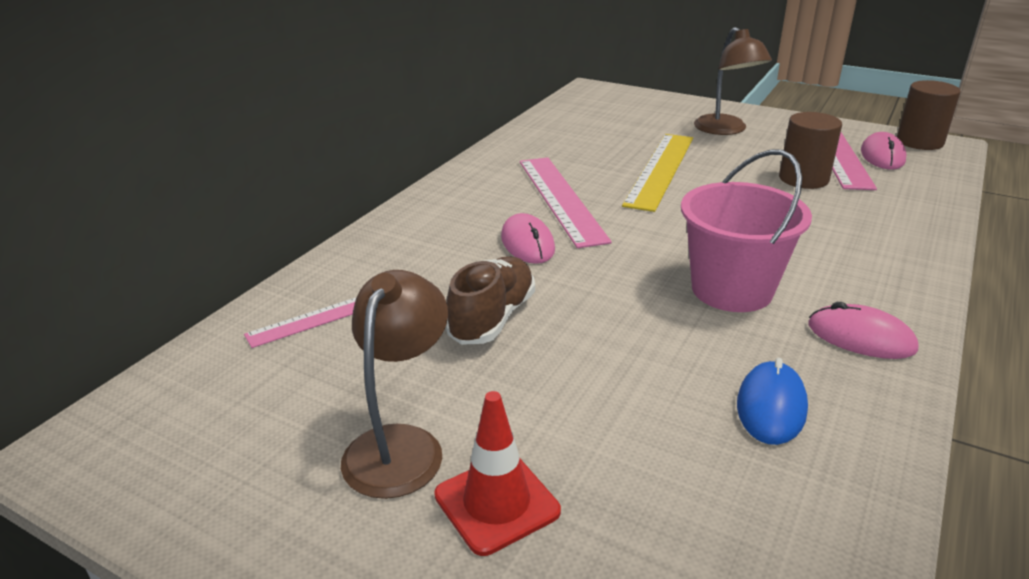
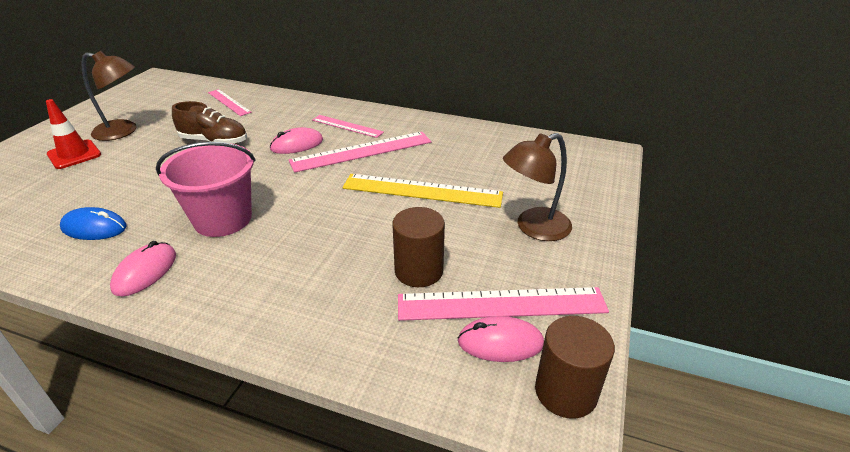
camera: 80 degrees right, 5 degrees up
(480, 207) = (347, 126): none -> pink ruler

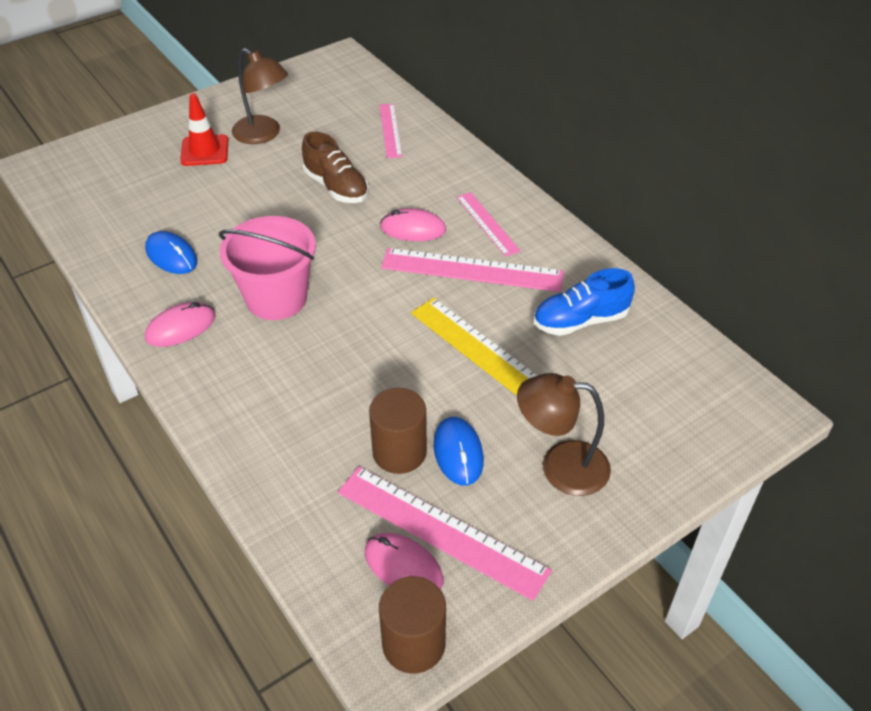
camera: 35 degrees right, 10 degrees up
(459, 151) = (580, 321): none -> blue shoe
(461, 251) = (458, 453): none -> blue mouse

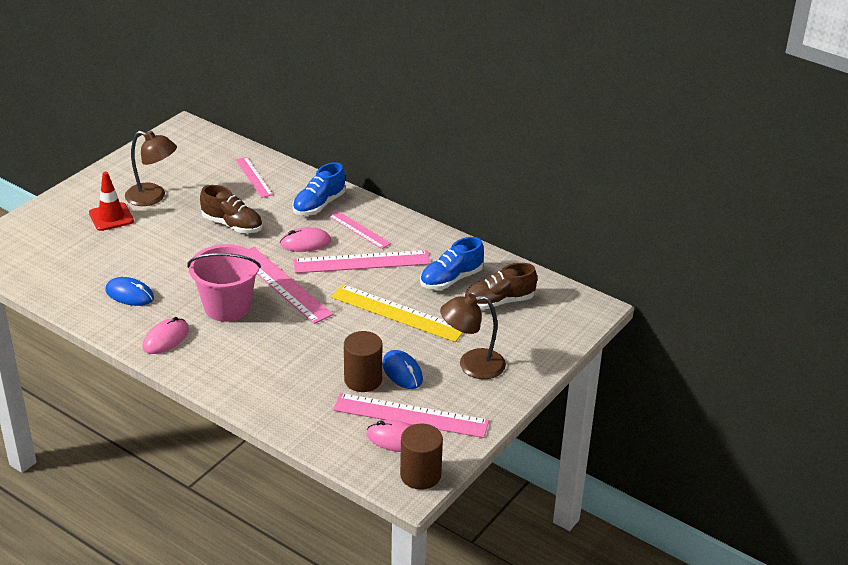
camera: 20 degrees left, 10 degrees down
(359, 281) = (283, 284): none -> pink ruler
(452, 180) = (319, 205): none -> blue shoe
(634, 370) = (499, 302): none -> brown shoe

